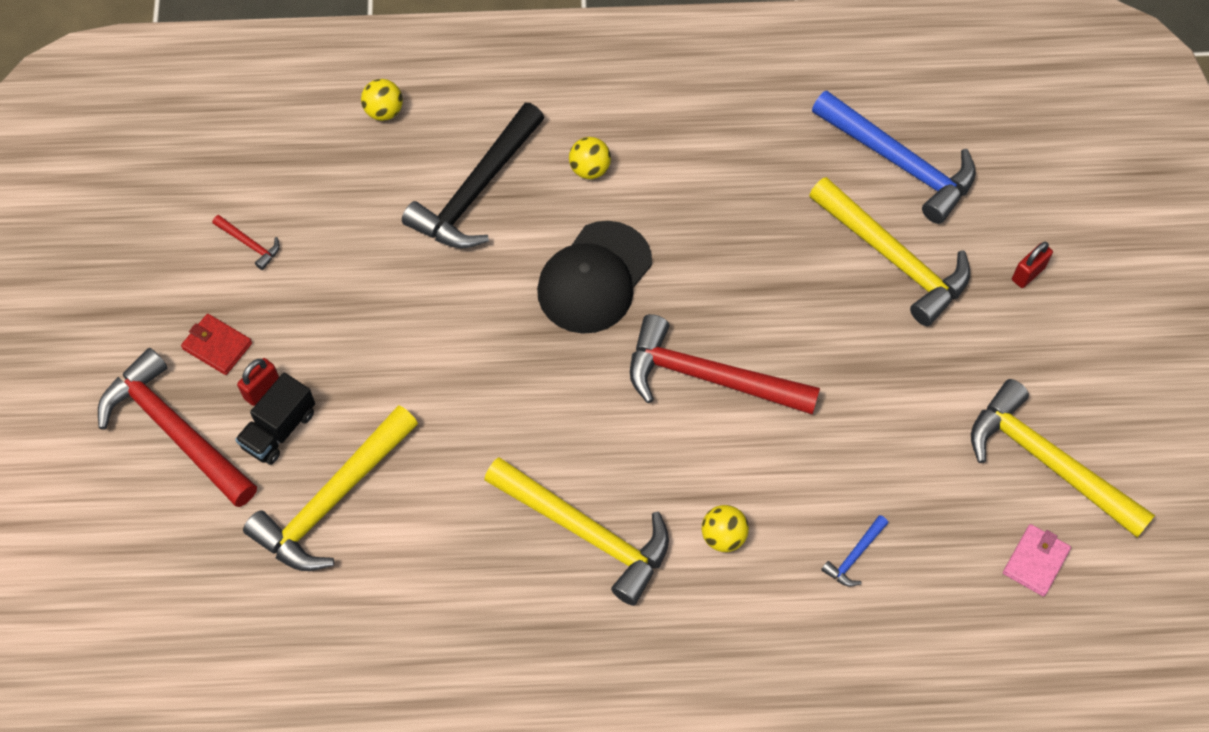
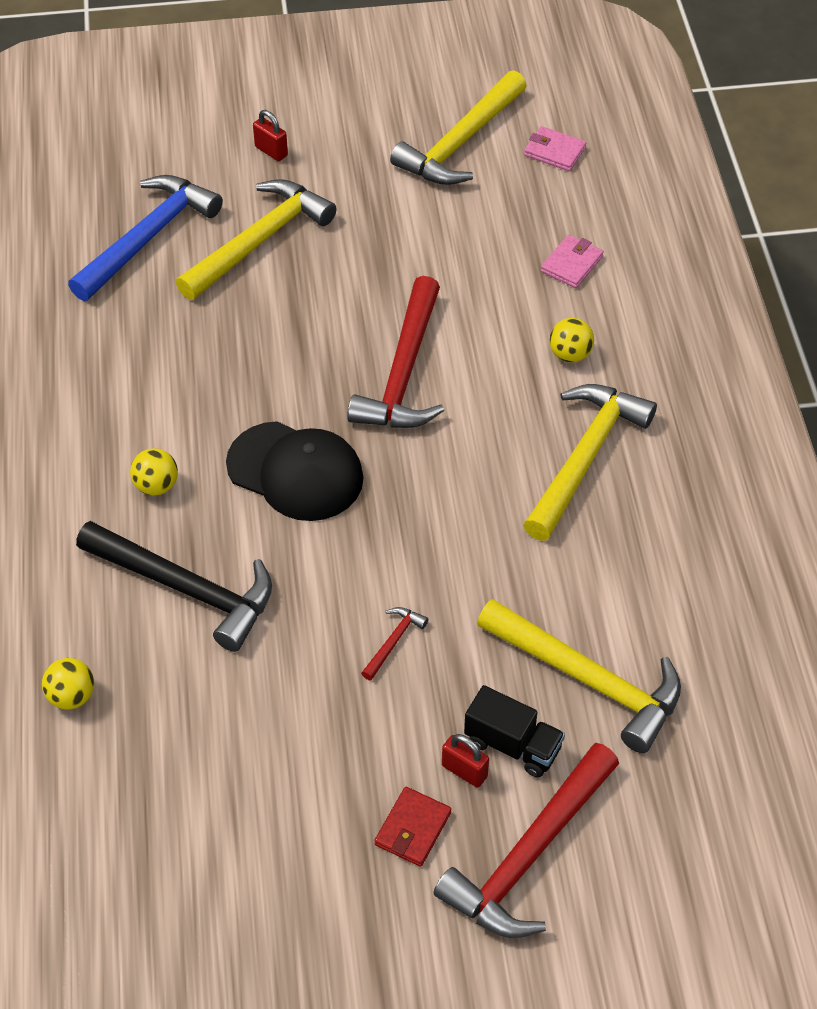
camera: 95 degrees left, 10 degrees down
(250, 244) = (269, 816): red hammer -> red hammer (394, 641)
(854, 556) = (572, 264): blue hammer -> pink wallet

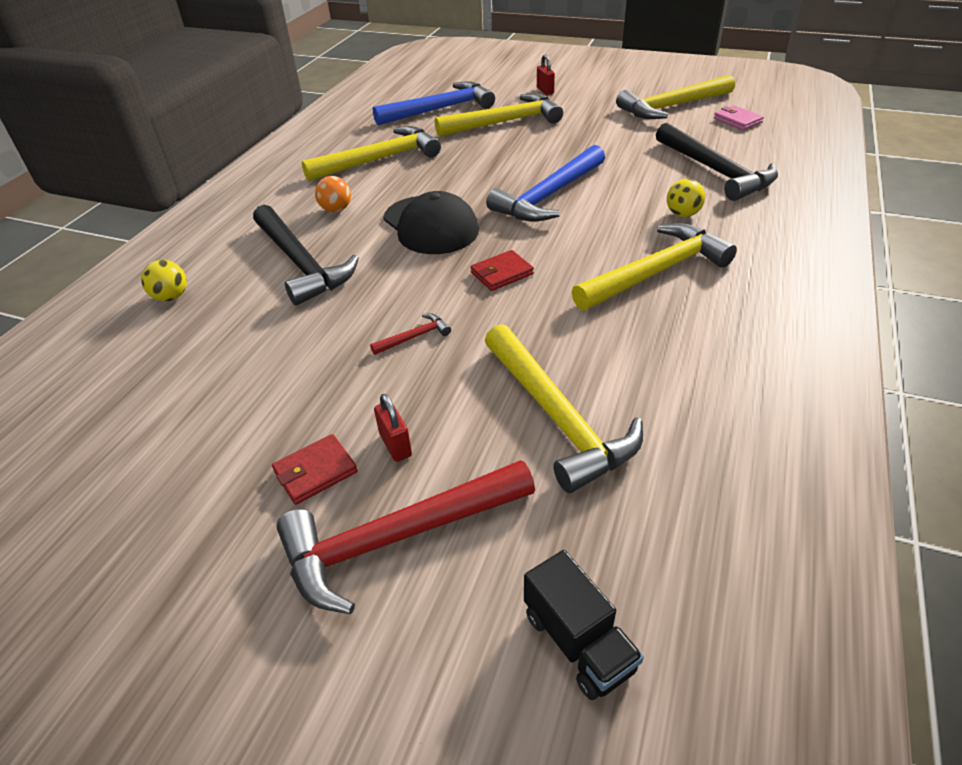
camera: 30 degrees right, 10 degrees down
(141, 372) = (380, 159): none -> yellow hammer
(156, 486) = (336, 210): yellow ball -> orange ball
(403, 373) = (548, 196): red hammer -> blue hammer
(426, 519) = (501, 273): none -> red wallet
(513, 745) = (452, 441): black truck -> black truck (578, 641)
(572, 264) = (715, 171): pink wallet -> black hammer

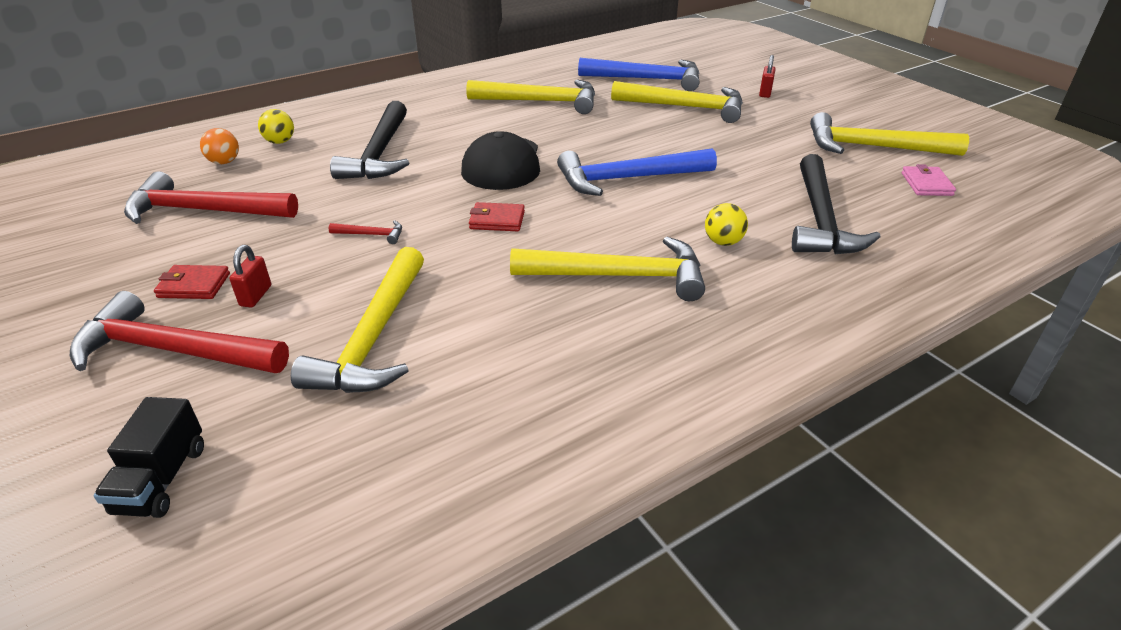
camera: 35 degrees right, 5 degrees down
(200, 400) = (204, 211): none -> red hammer
(336, 210) = (456, 126): orange ball -> orange ball (224, 162)

